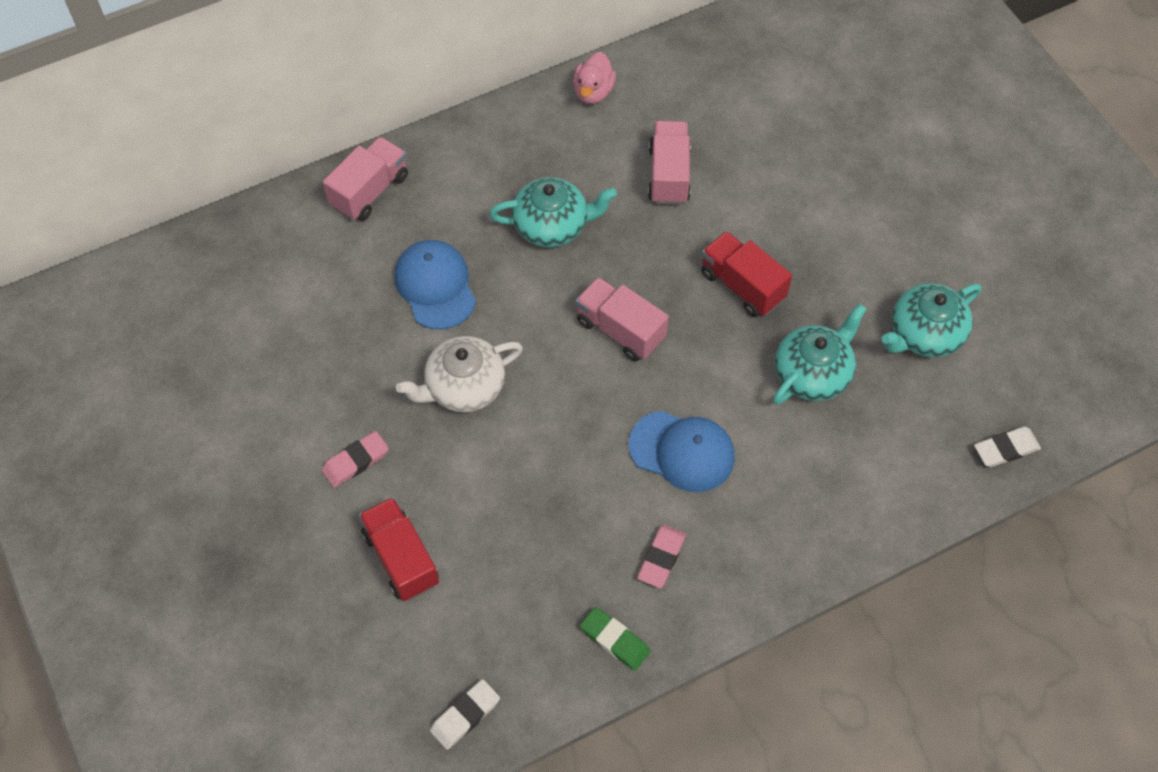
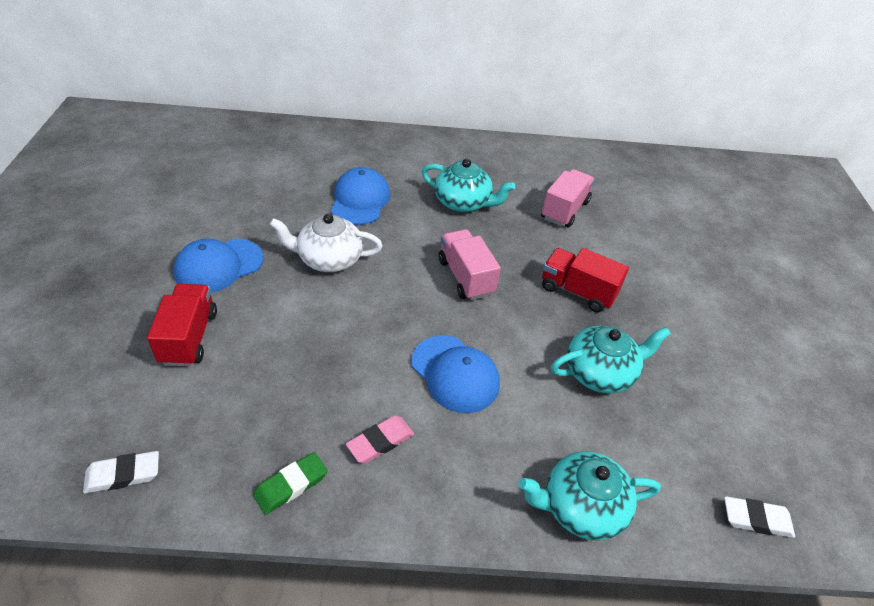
camera: 25 degrees right, 15 degrees down
(355, 461) = (219, 266): pink eraser -> blue cap
(369, 191) = (362, 142): pink truck -> none
(593, 92) = (542, 152): pink duck -> none
(615, 640) = (291, 485): green eraser -> green eraser turned 75 degrees clockwise
(742, 286) = (577, 291): red truck -> red truck turned 45 degrees counterclockwise
(924, 334) = (716, 390): turquoise teapot -> turquoise teapot (581, 507)

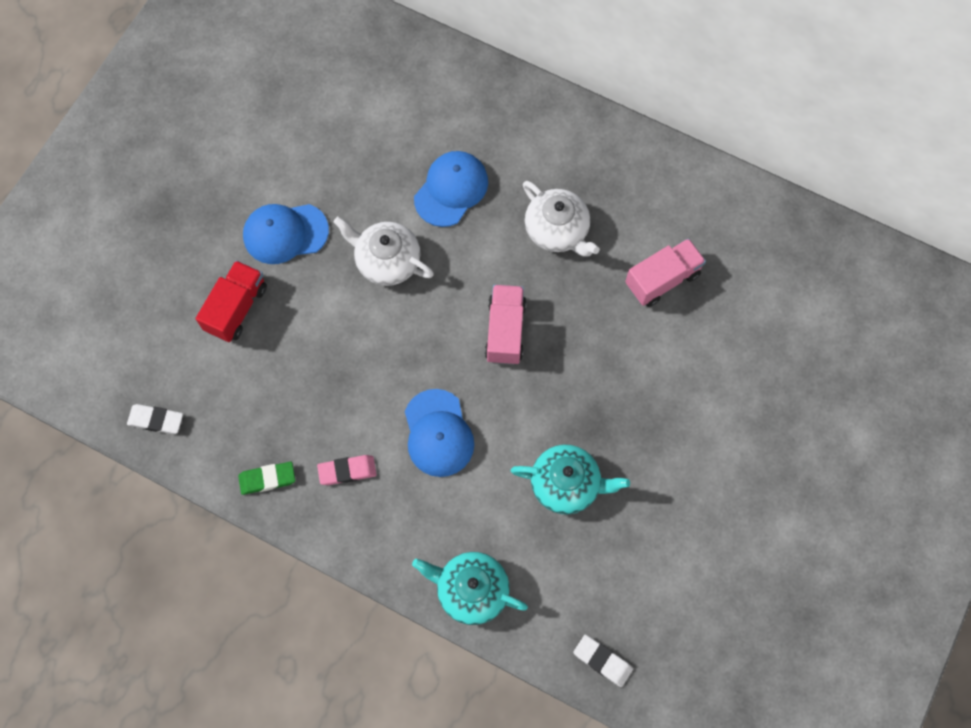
camera: 30 degrees right, 25 degrees up
(463, 203) = (557, 230): turquoise teapot -> white teapot
(577, 291) = (604, 390): red truck -> none

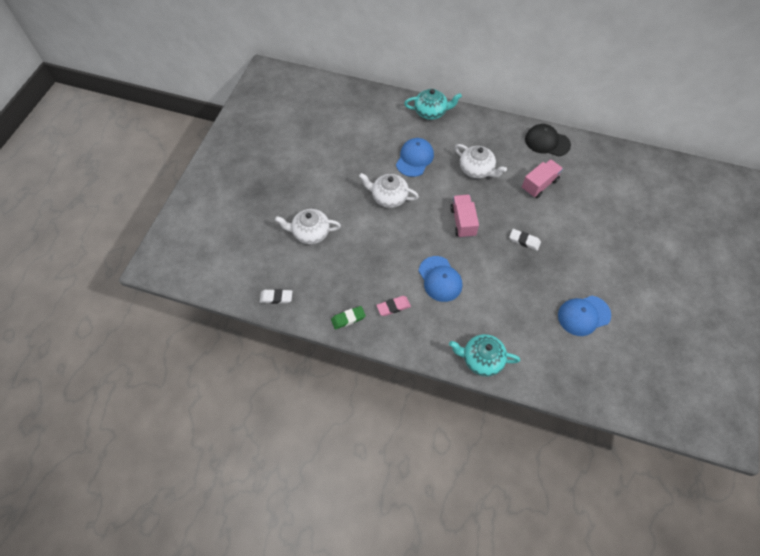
camera: 10 degrees left, 10 degrees down
(236, 308) = (310, 233): red truck -> white teapot
(285, 233) = (329, 192): blue cap -> blue cap (583, 315)
(566, 484) = (519, 294): turquoise teapot -> turquoise teapot (431, 112)
(602, 661) = (568, 385): white eraser -> white eraser (524, 241)
(702, 193) = (547, 142): none -> black cap

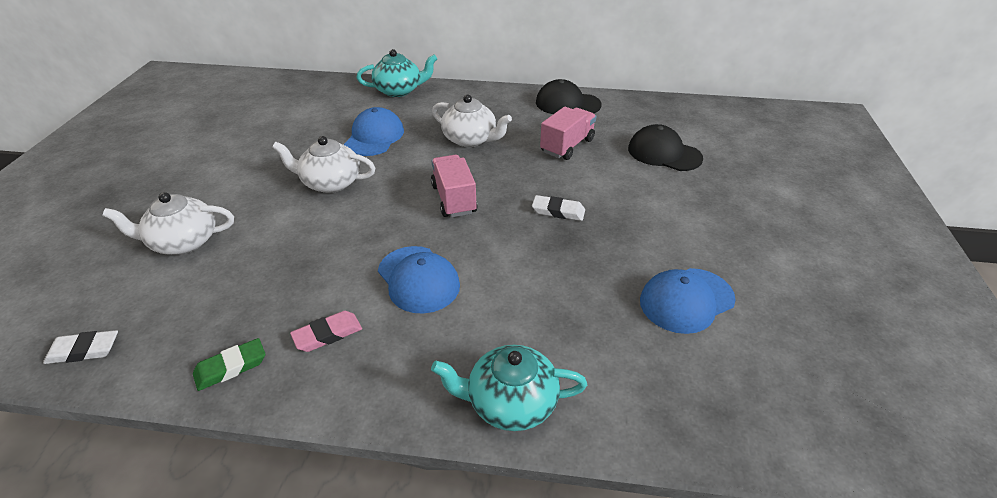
camera: 10 degrees left, 20 degrees down
(602, 200) = (664, 153): none -> black cap

